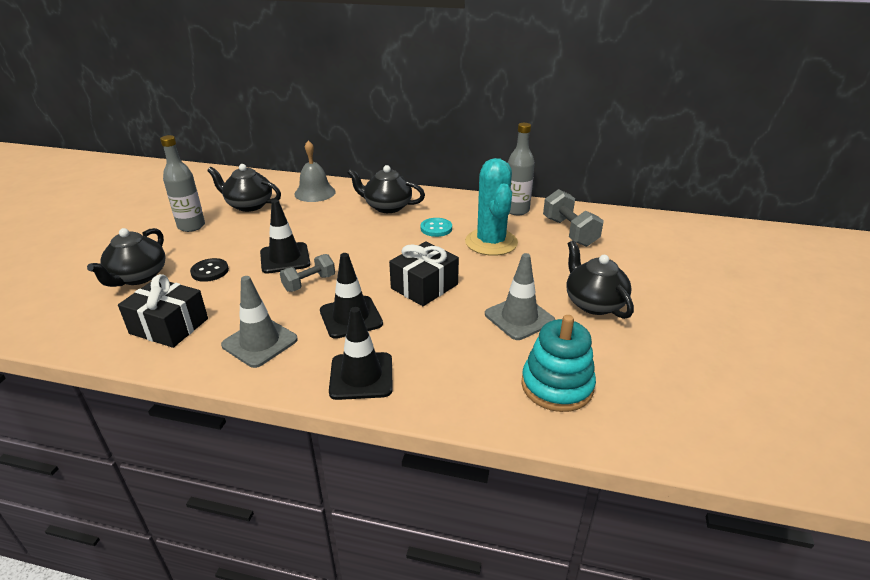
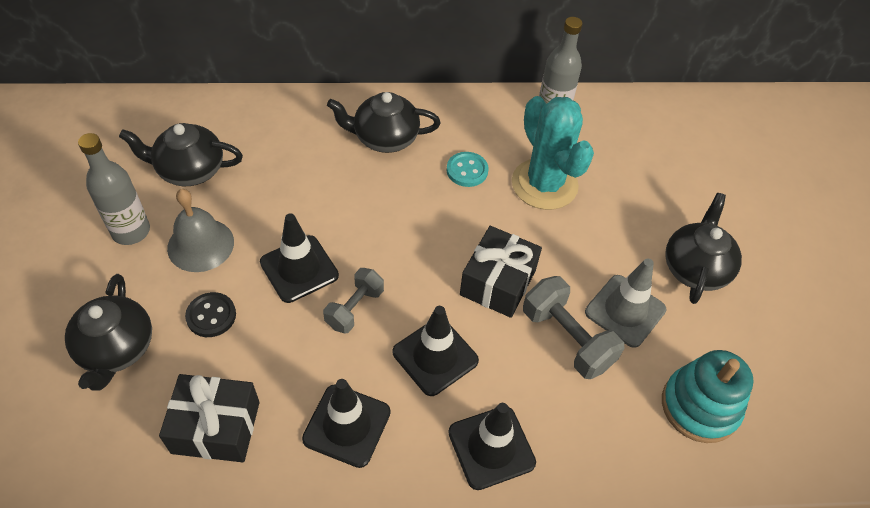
camera: 20 degrees left, 20 degrees up
(260, 342) = (347, 425): grey traffic cone -> black traffic cone
(315, 192) = (271, 125): grey bell -> grey bell (200, 245)
(569, 232) = (628, 146): grey dumbbell -> grey dumbbell (567, 338)
(593, 303) = (695, 268): black teapot -> black teapot turned 60 degrees clockwise

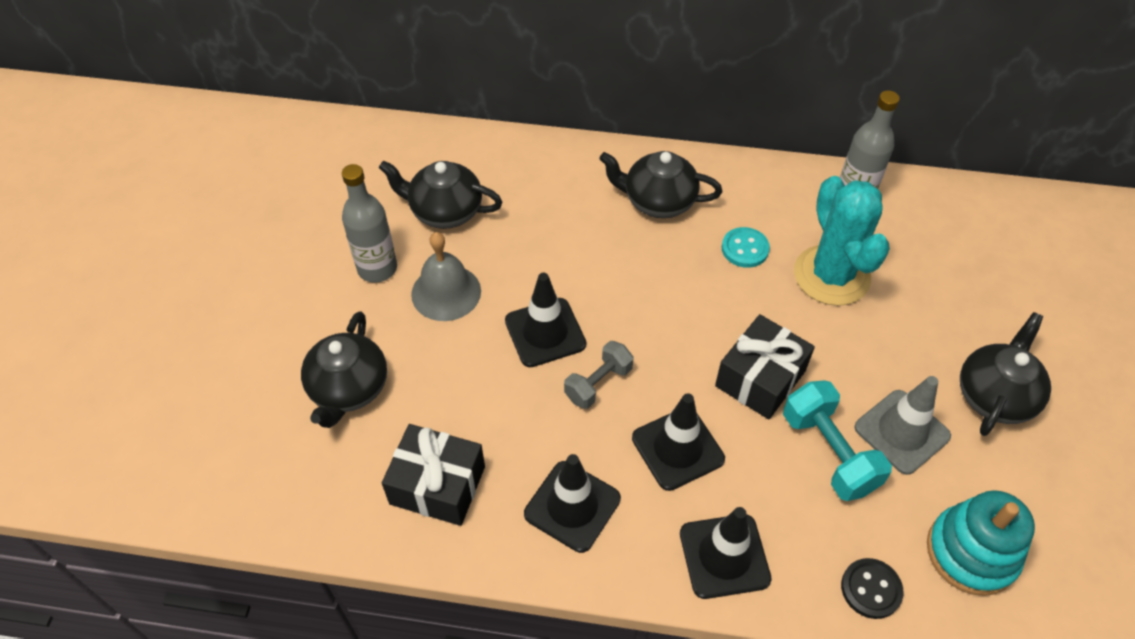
camera: 15 degrees right, 0 degrees up
(211, 316) = (447, 369): black button -> black button (871, 589)
(567, 338) = (829, 452): grey dumbbell -> turquoise dumbbell

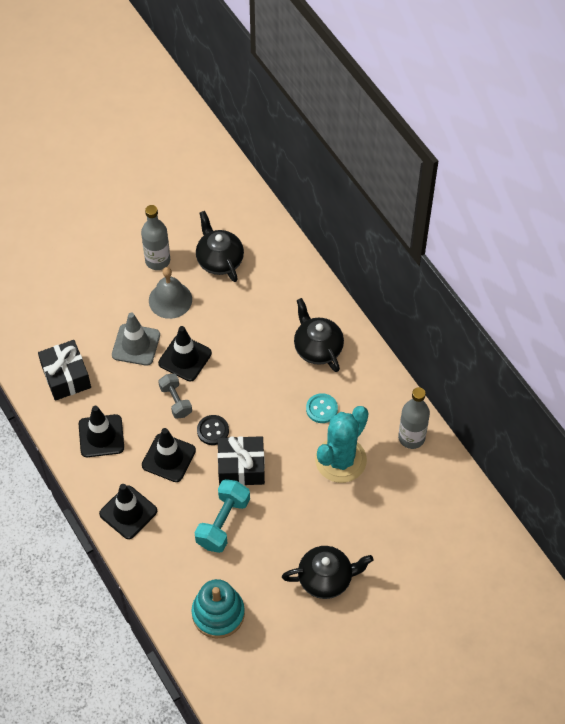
camera: 50 degrees right, 5 degrees up
(349, 389) = (82, 304): black teapot -> none
(598, 383) = (175, 401): grey dumbbell -> grey dumbbell turned 60 degrees clockwise
(871, 589) = (162, 581): black button -> black button (213, 431)
(902, 432) = (264, 548): grey traffic cone -> grey traffic cone (136, 345)

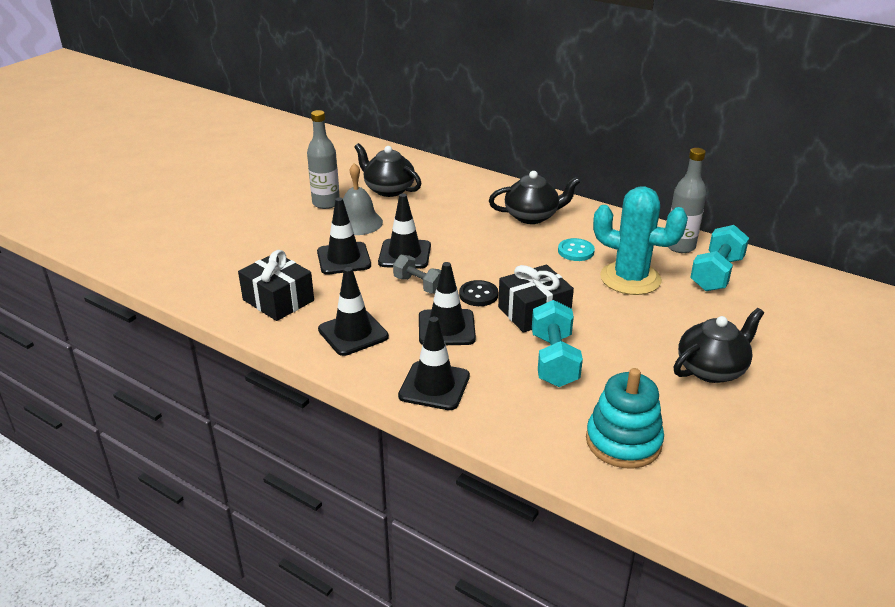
camera: 25 degrees left, 25 degrees down
(136, 345) = (344, 259): grey traffic cone -> black traffic cone
(317, 348) = (532, 216): black teapot -> black teapot turned 135 degrees clockwise
(340, 460) = (630, 279): turquoise cactus -> turquoise cactus turned 75 degrees counterclockwise
(413, 483) = (716, 274): none -> turquoise dumbbell

